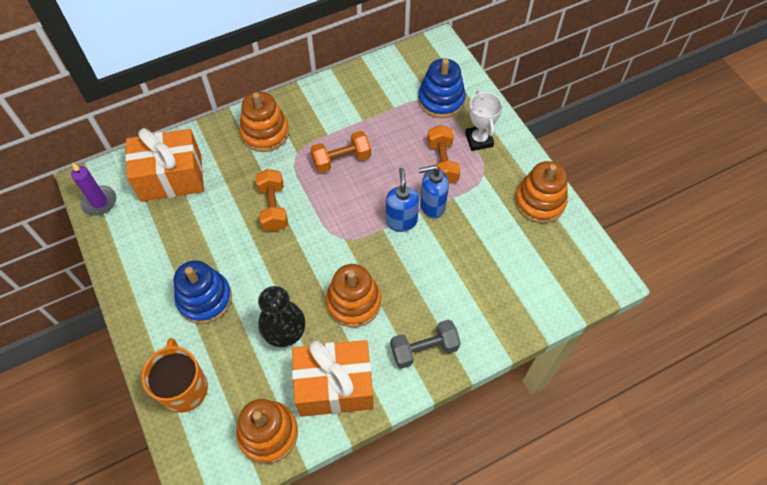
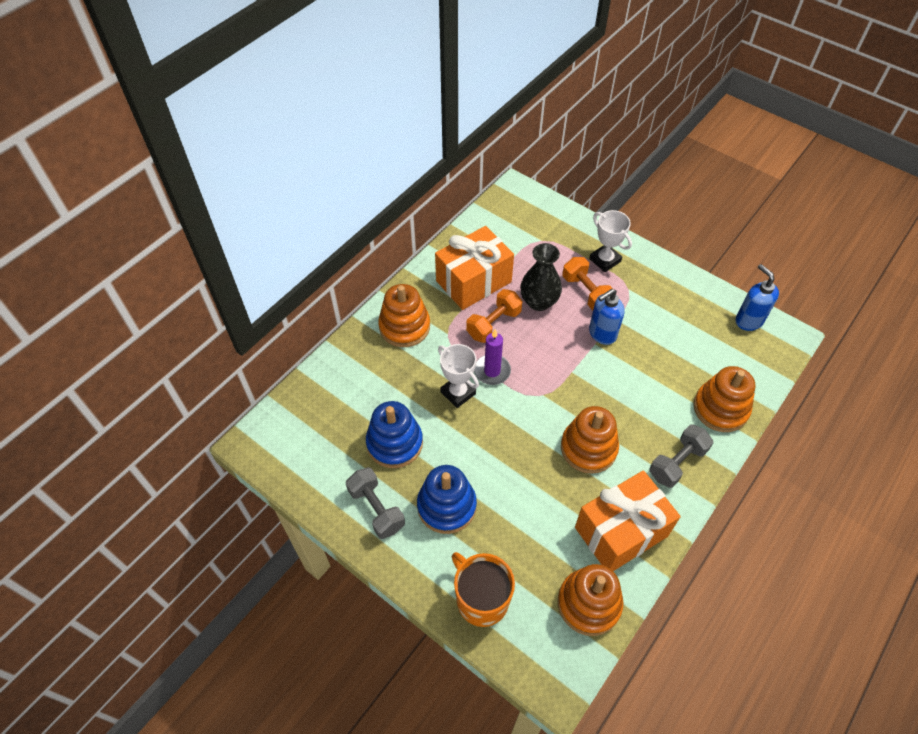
camera: 25 degrees left, 5 degrees down
(99, 202) = (277, 458): purple candle -> purple candle (492, 371)
(149, 276) = (376, 509): none -> grey dumbbell
(171, 177) = (338, 405): orange gift -> orange gift (473, 281)
(273, 207) = (458, 393): orange dumbbell -> white trophy
(285, 332) = (544, 503): black vase -> black vase (539, 302)
(401, 221) = (583, 358): blue soap dispenser -> blue soap dispenser (748, 320)
(441, 100) = (549, 237): blue stacking toy -> blue stacking toy (394, 443)
(539, 201) = (690, 294): orange stacking toy -> orange stacking toy (720, 408)

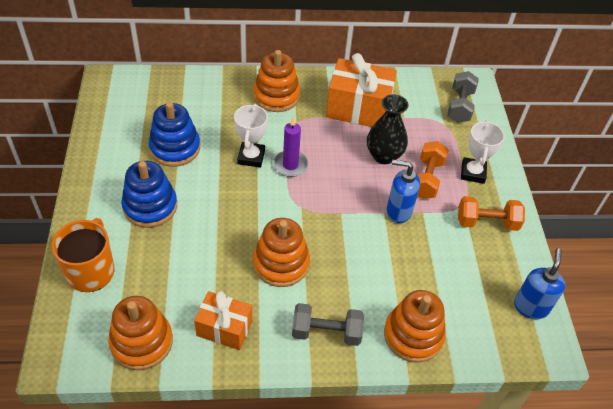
camera: 45 degrees right, 5 degrees down
(376, 509) = (113, 170): grey dumbbell -> grey dumbbell (460, 106)
(493, 324) = (333, 142): orange dumbbell -> orange dumbbell (487, 222)
(621, 531) = (224, 328): orange gift -> orange gift, size x0.62

